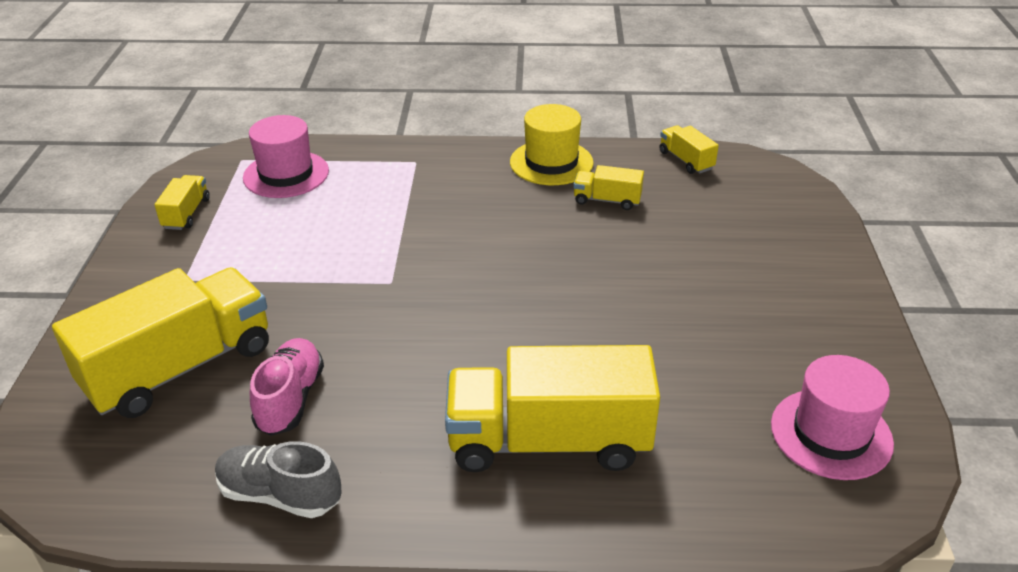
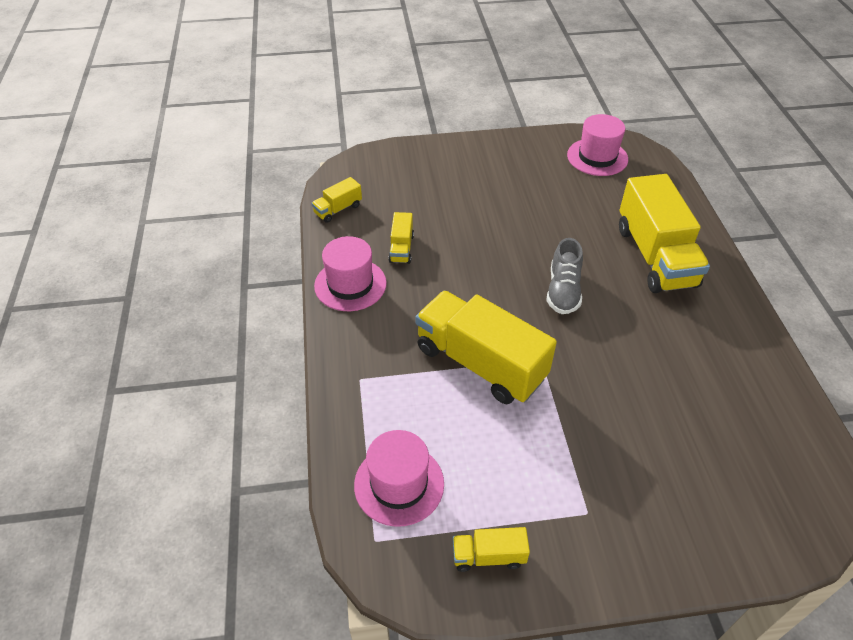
camera: 100 degrees left, 10 degrees up
(180, 367) = (689, 470): yellow truck -> yellow truck (480, 363)
(280, 495) = (761, 369): grey shoe -> grey shoe (563, 291)
(290, 399) = (685, 388): pink shoe -> none
(551, 162) = (350, 284): yellow hat -> pink hat

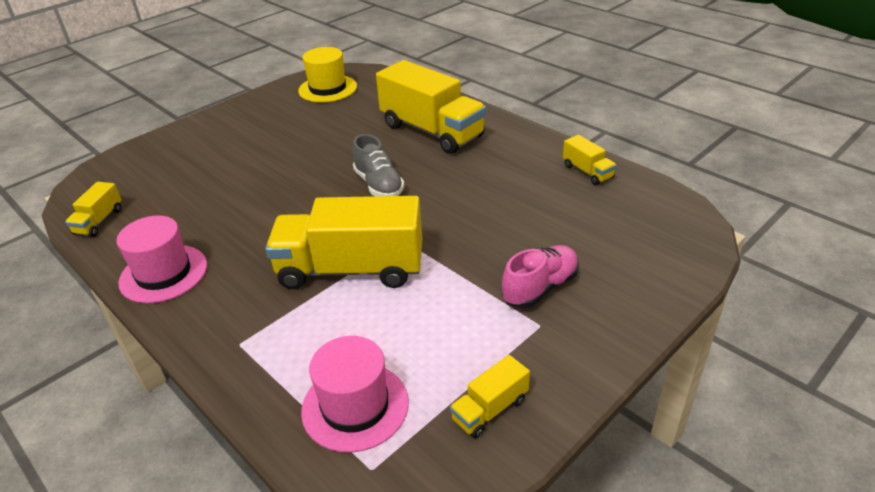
camera: 35 degrees left, 10 degrees down
(401, 248) = (197, 221): yellow truck -> yellow truck (587, 172)
(597, 157) = (327, 89): pink hat -> yellow hat
(617, 479) = (540, 288): none -> pink shoe

